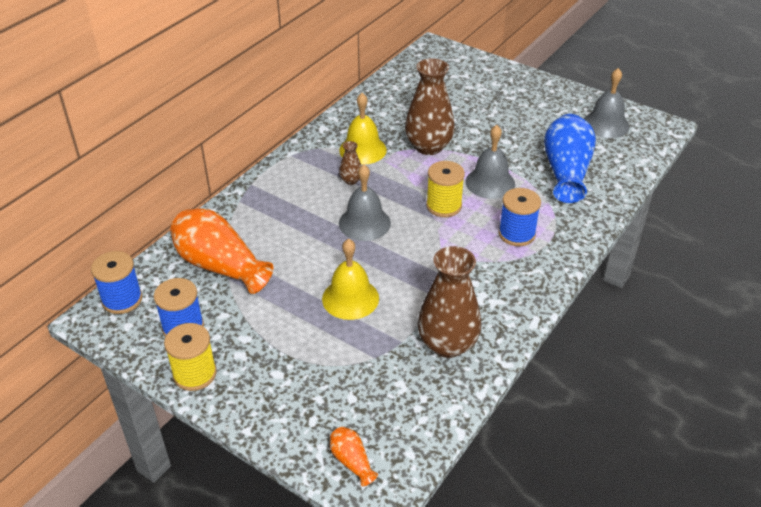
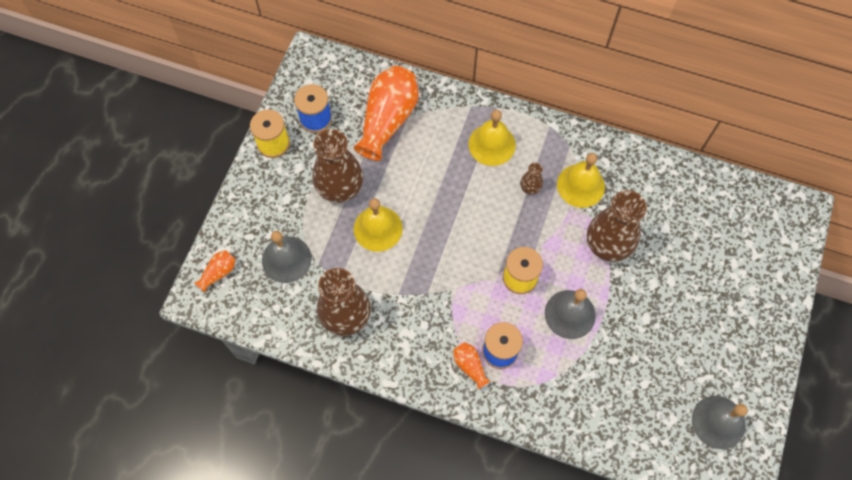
camera: 75 degrees right, 25 degrees up
(122, 300) = (333, 67): blue spool -> none
(285, 321) = (340, 187): none -> brown vase
(291, 196) = (492, 144): none -> yellow bell
(364, 223) = (474, 215): grey bell -> grey bell (286, 259)
(527, 258) = (470, 366): none -> orange vase
(566, 171) = (614, 387): blue vase -> none

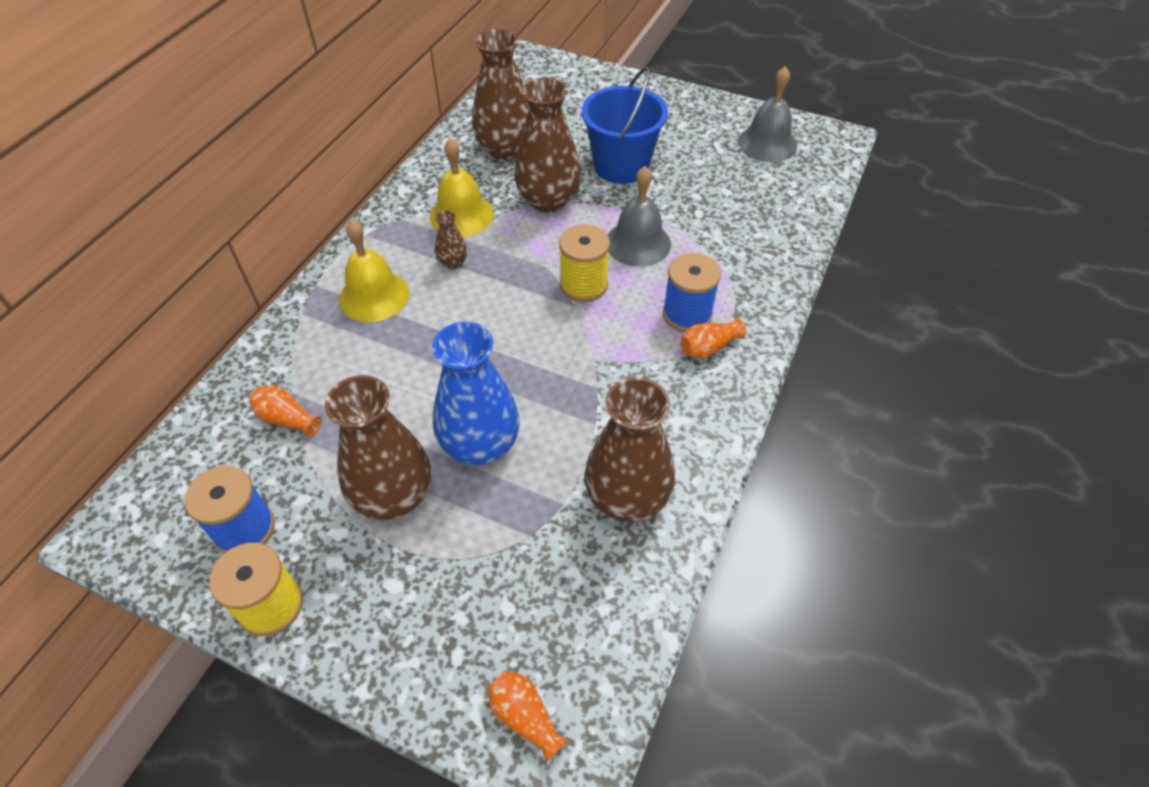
camera: 85 degrees left, 15 degrees down
(286, 259) = (514, 588): grey bell -> none
(378, 228) = (480, 444): yellow bell -> blue vase
(388, 120) = (287, 419): orange vase -> orange vase, size x0.45
(661, 297) = (621, 166): none -> blue bucket
(665, 205) = (505, 149): none -> brown vase

